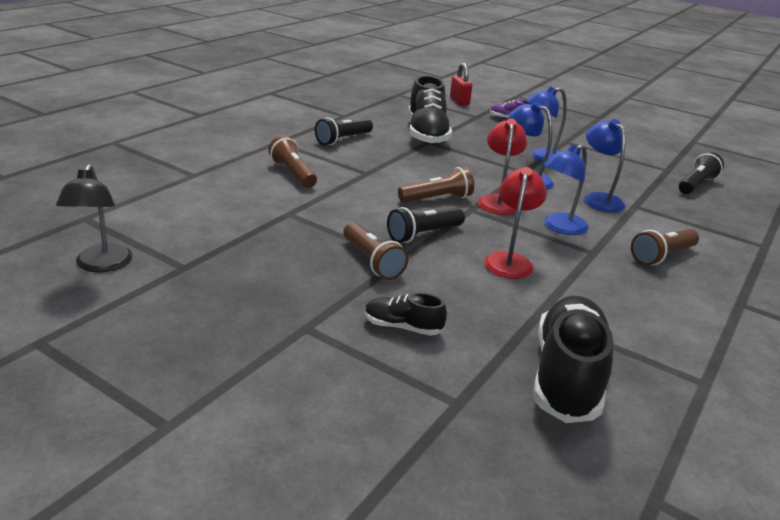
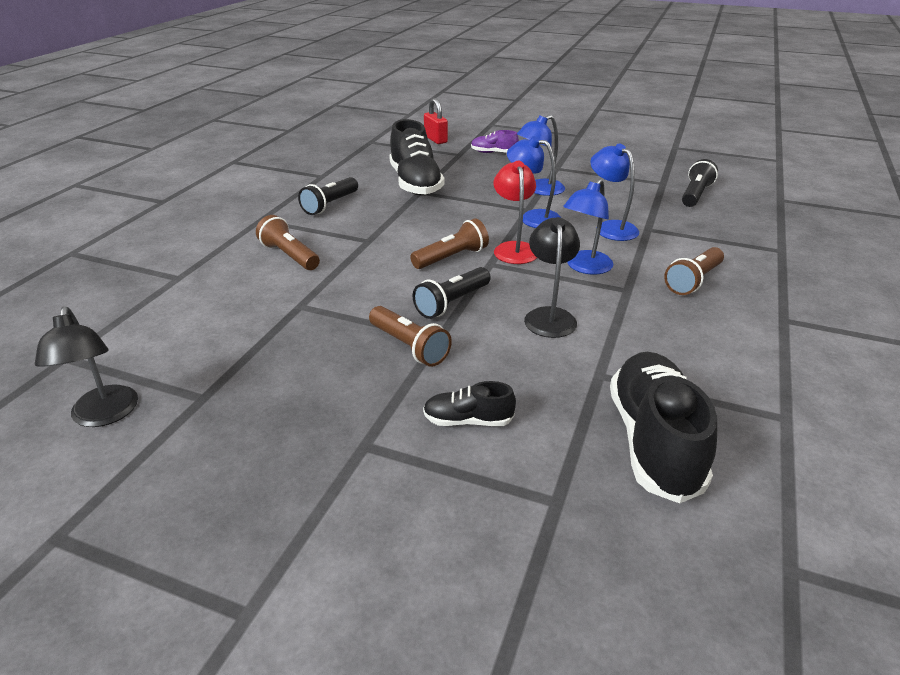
camera: 10 degrees left, 5 degrees up
(509, 260) = (549, 316): red lamp -> black lamp

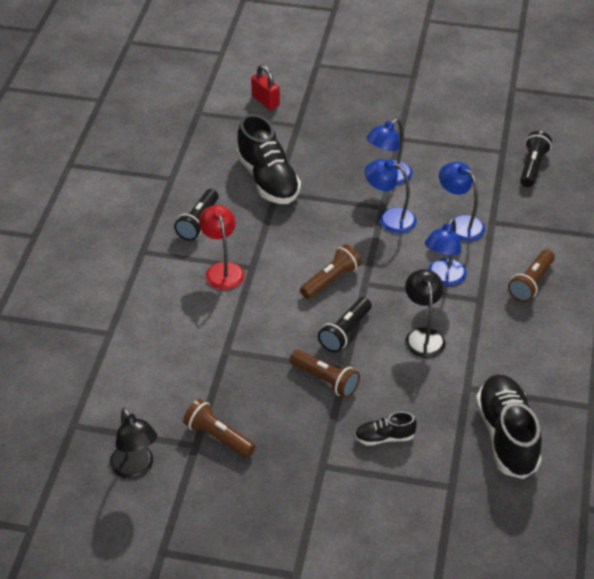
camera: 10 degrees left, 10 degrees up
(289, 256) = (191, 295): brown flashlight -> brown flashlight (218, 437)
(493, 153) = (331, 119): purple shoe -> none
(514, 248) = (381, 262): red lamp -> red lamp (222, 270)

